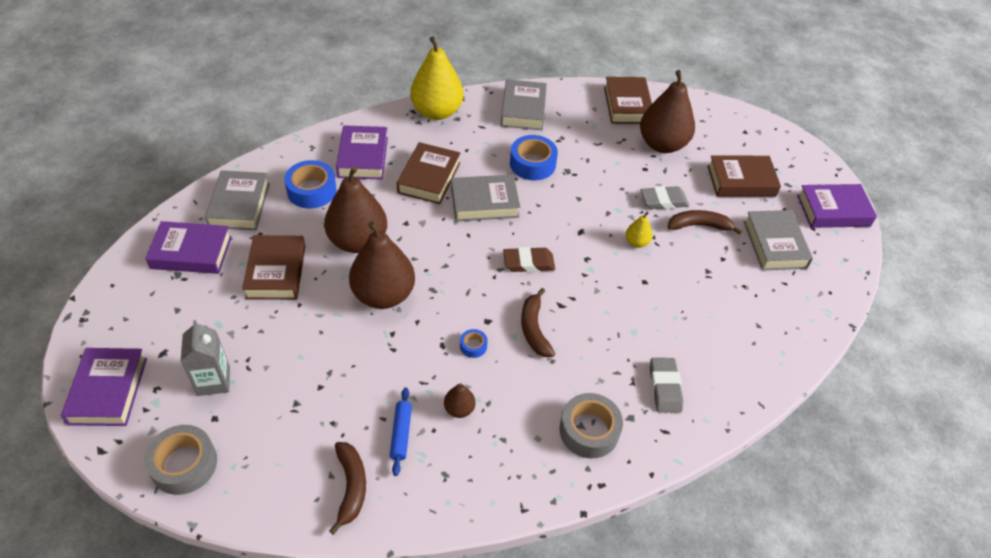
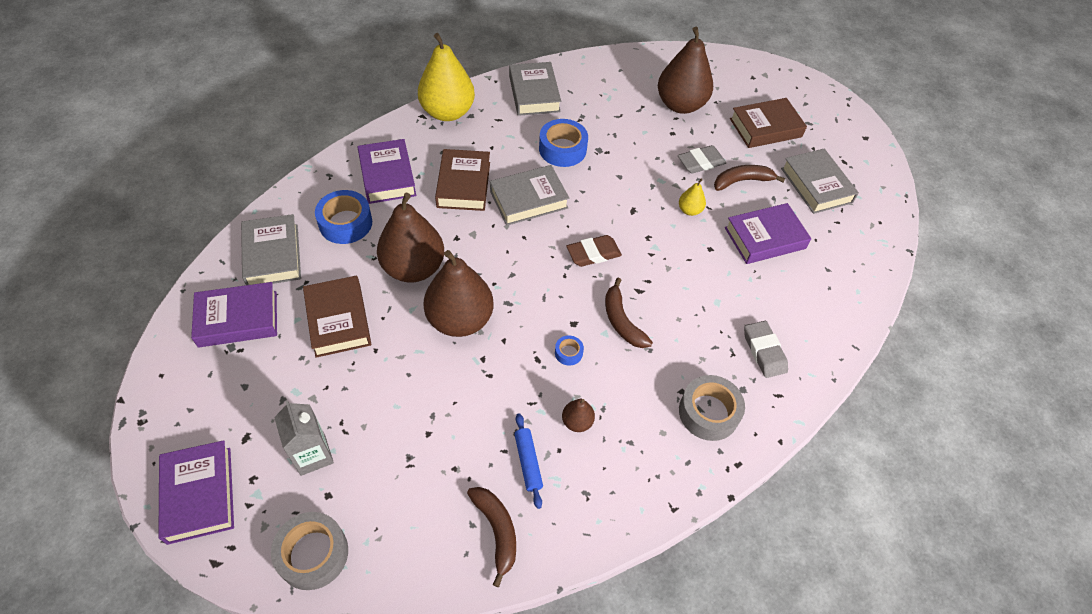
camera: 15 degrees left, 5 degrees up
(627, 105) = (634, 70): brown book -> none
(833, 210) = (857, 141): purple book -> purple book (765, 238)

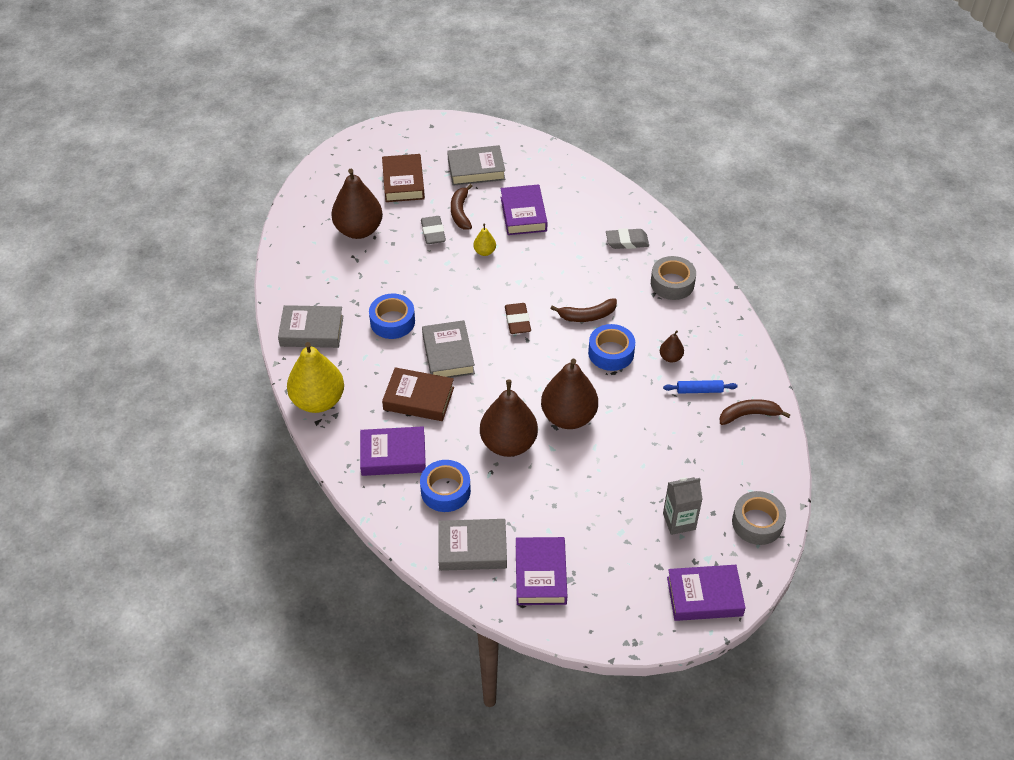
camera: 75 degrees left, 5 degrees down
(338, 320) = (554, 500): brown book -> none
(568, 353) = (611, 353): blue tape -> blue tape, size x2.05

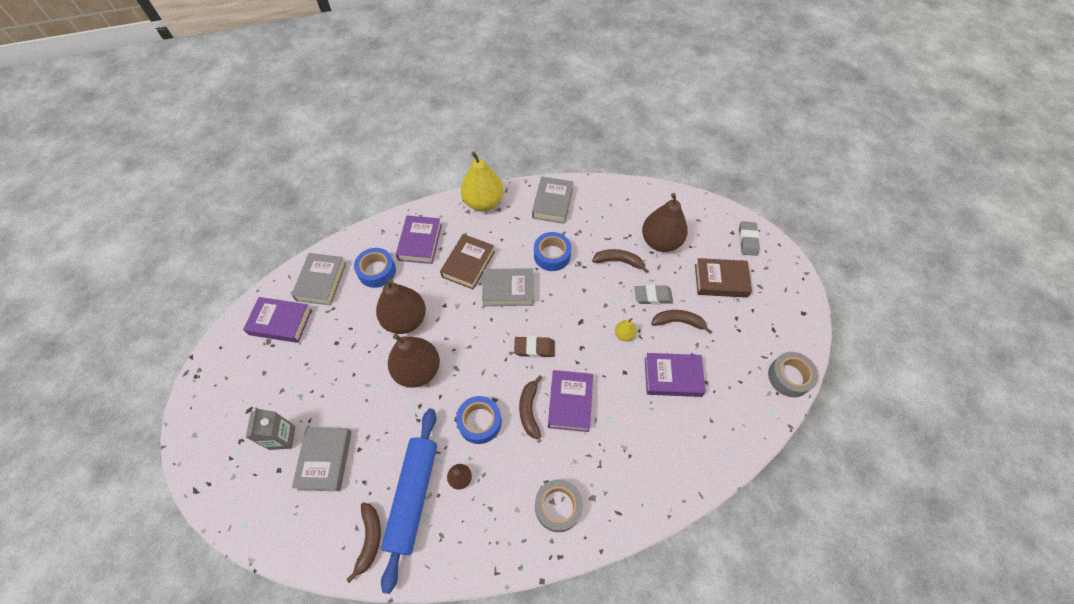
camera: 100 degrees right, 10 degrees up
(392, 263) = (618, 261): none -> brown banana
(476, 170) = (738, 344): grey book -> grey book (325, 460)
(627, 241) = (624, 472): grey eraser -> grey eraser (747, 240)
(699, 390) = (413, 496): blue rolling pin -> blue rolling pin, size x2.35
(704, 596) = (206, 440): purple book -> purple book (570, 402)
(757, 523) = (252, 508): grey tape -> grey tape (789, 377)

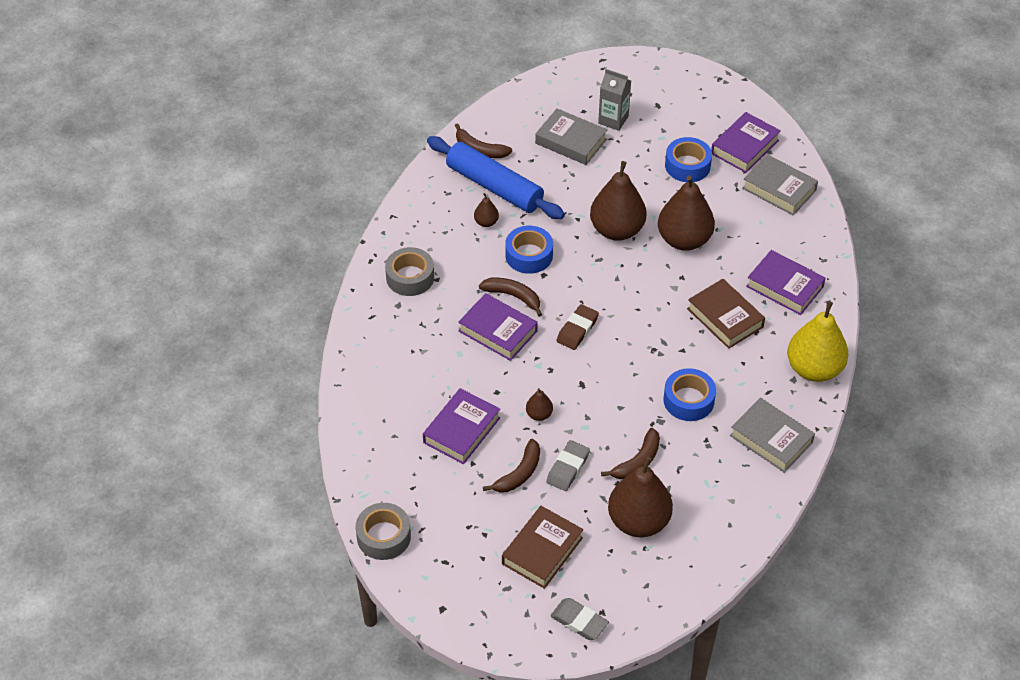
camera: 120 degrees right, 10 degrees down
(377, 271) = (765, 237): blue tape -> blue tape (687, 165)
(508, 290) = (666, 339): grey book -> none
(624, 334) = (539, 414): yellow pear -> brown pear

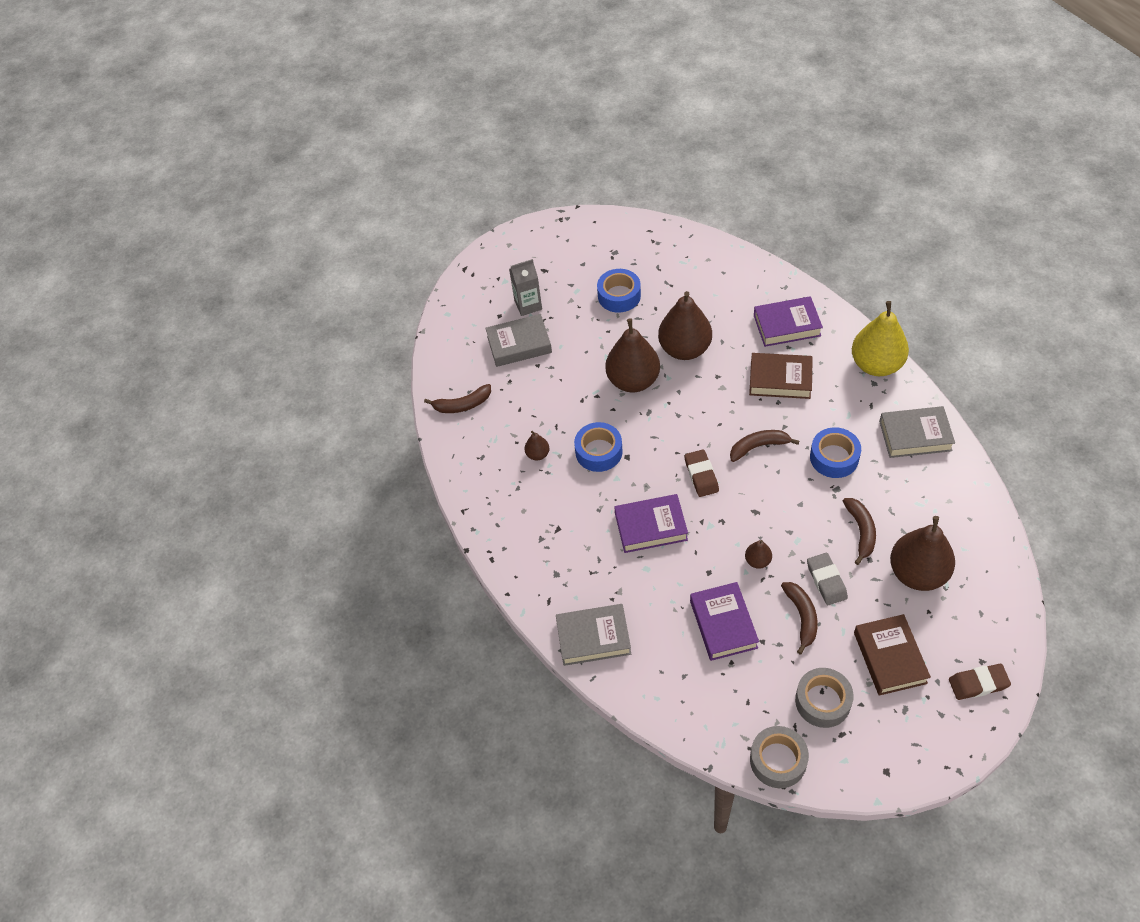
camera: 40 degrees left, 5 degrees up
(410, 277) = (537, 545): grey tape -> grey tape (822, 701)
(494, 187) = (509, 423): blue rolling pin -> none
(513, 296) = (628, 491): brown banana -> brown banana (758, 447)
(579, 621) = (978, 683): grey eraser -> brown eraser
(745, 147) = (638, 252): purple book -> none
(779, 189) = (697, 263): grey book -> grey book (593, 637)

